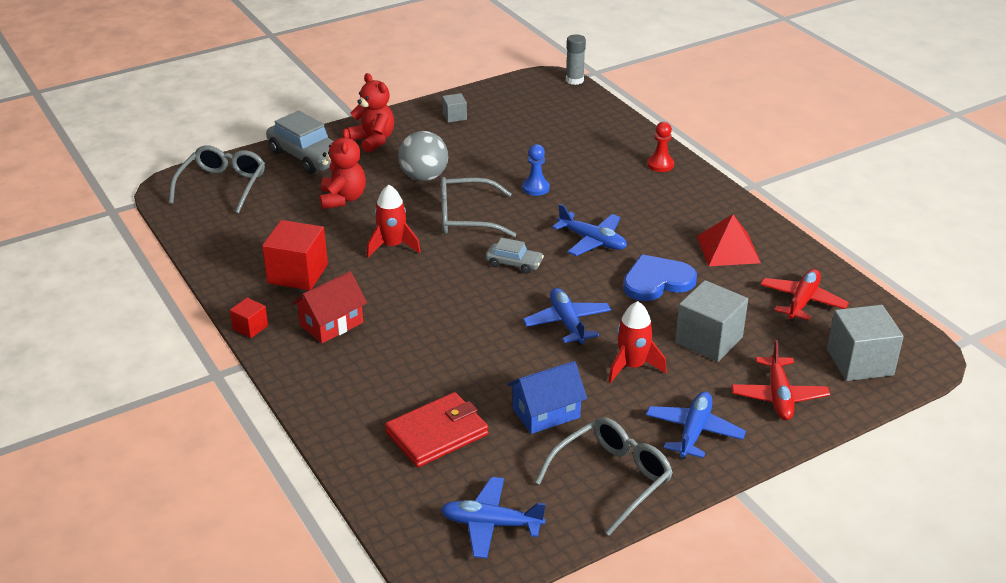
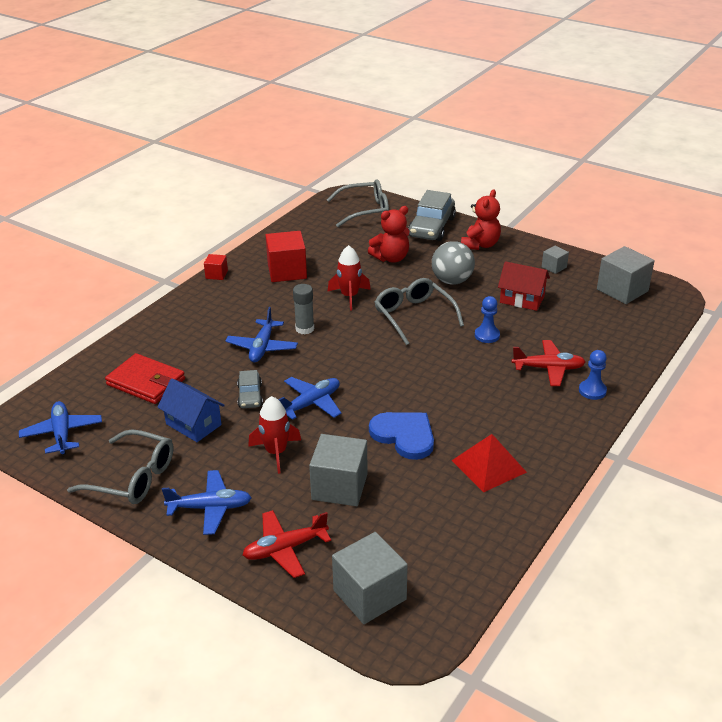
camera: 65 degrees right, 0 degrees up
(331, 324) = (240, 302): red house -> red house (522, 299)
(514, 263) = (371, 356): grey car -> grey car (250, 396)
(525, 98) = (622, 290): none -> grey cube
(574, 80) = (684, 306): grey glue stick -> grey glue stick (304, 329)
(592, 241) = (435, 385): blue plane -> blue plane (262, 347)
(660, 165) = (592, 391): red pawn -> blue pawn
(802, 301) = (440, 534): red plane -> red plane (548, 368)

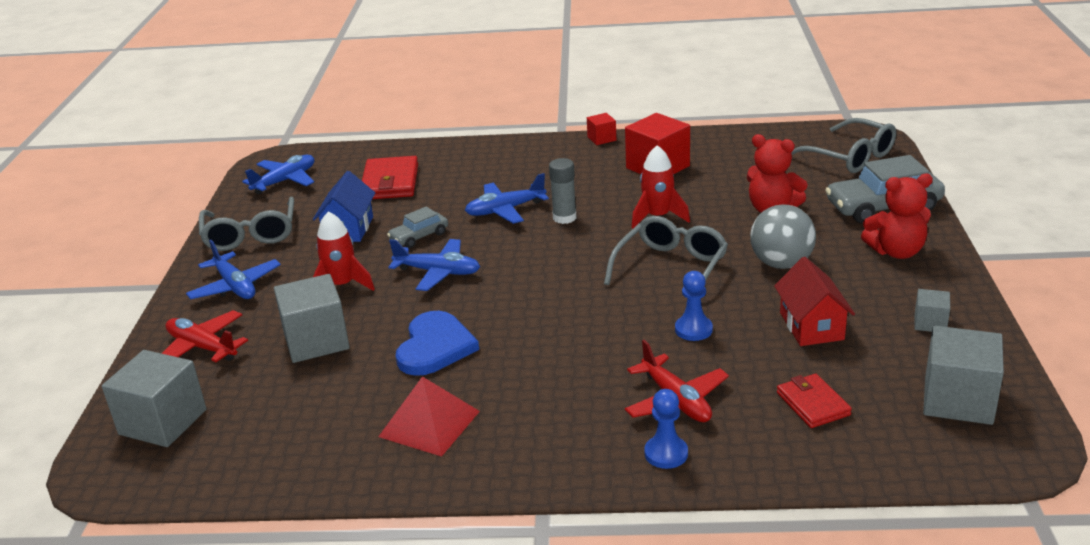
camera: 60 degrees right, 5 degrees down
(589, 329) = (813, 404): none -> red wallet

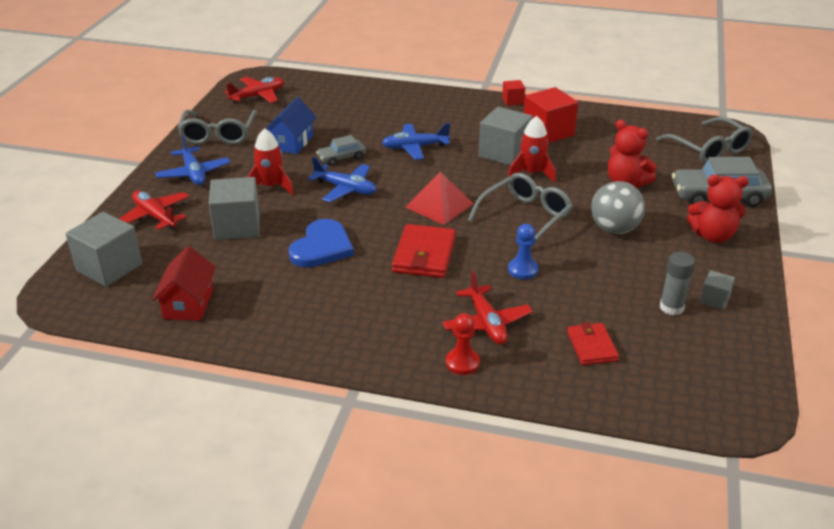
camera: 10 degrees right, 5 degrees up
(285, 181) = (258, 96): blue plane -> red plane
(390, 182) = (335, 110): red wallet -> red wallet (424, 255)
(429, 423) = (296, 305): red pyramid -> red pyramid (439, 205)
(564, 218) = (458, 161): grey glue stick -> grey glue stick (671, 307)
(666, 453) = (462, 363): blue pawn -> red pawn
(811, 326) = (617, 284): red house -> red house (188, 304)
(958, 400) = (709, 366): grey cube -> grey cube (504, 153)

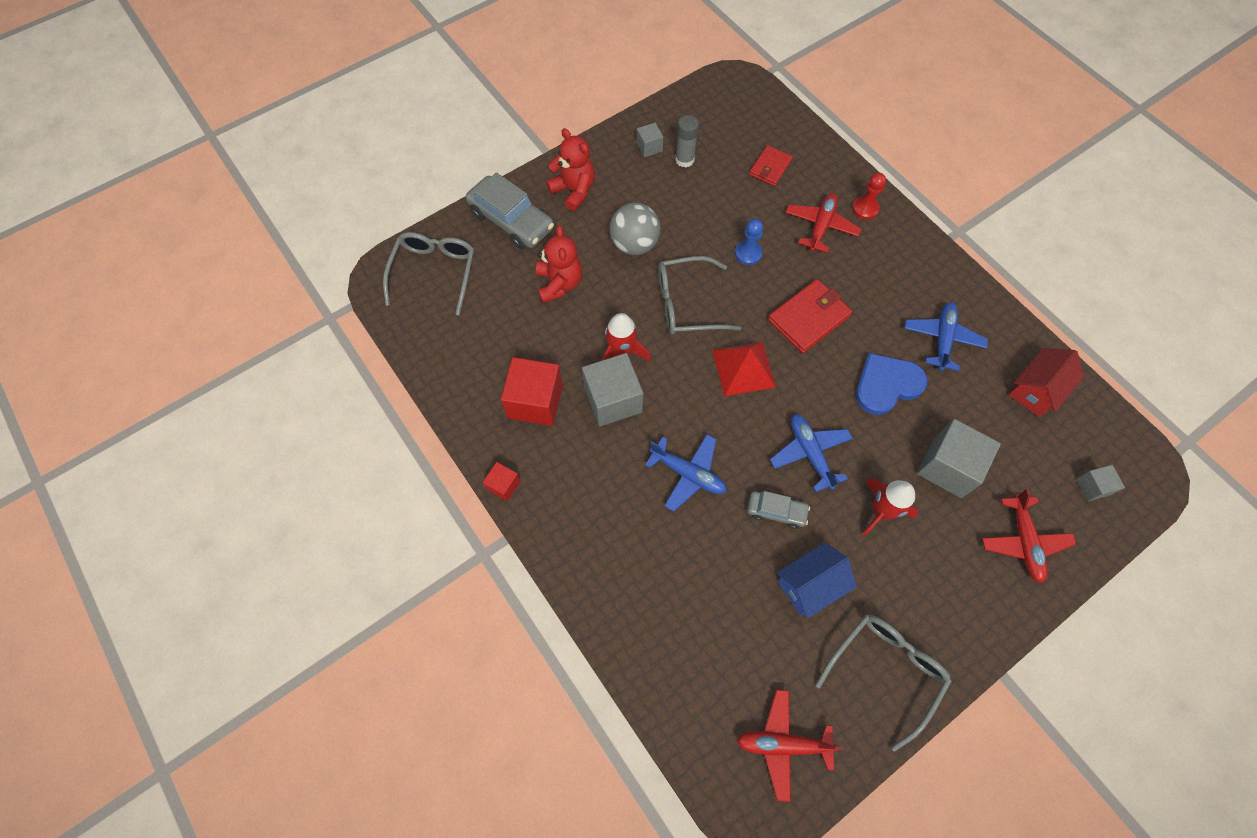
camera: 140 degrees left, 30 degrees up
(109, 267) = (1092, 487): grey cube -> grey cube, size x0.51
(193, 173) = (951, 598): blue plane -> blue plane (942, 339)

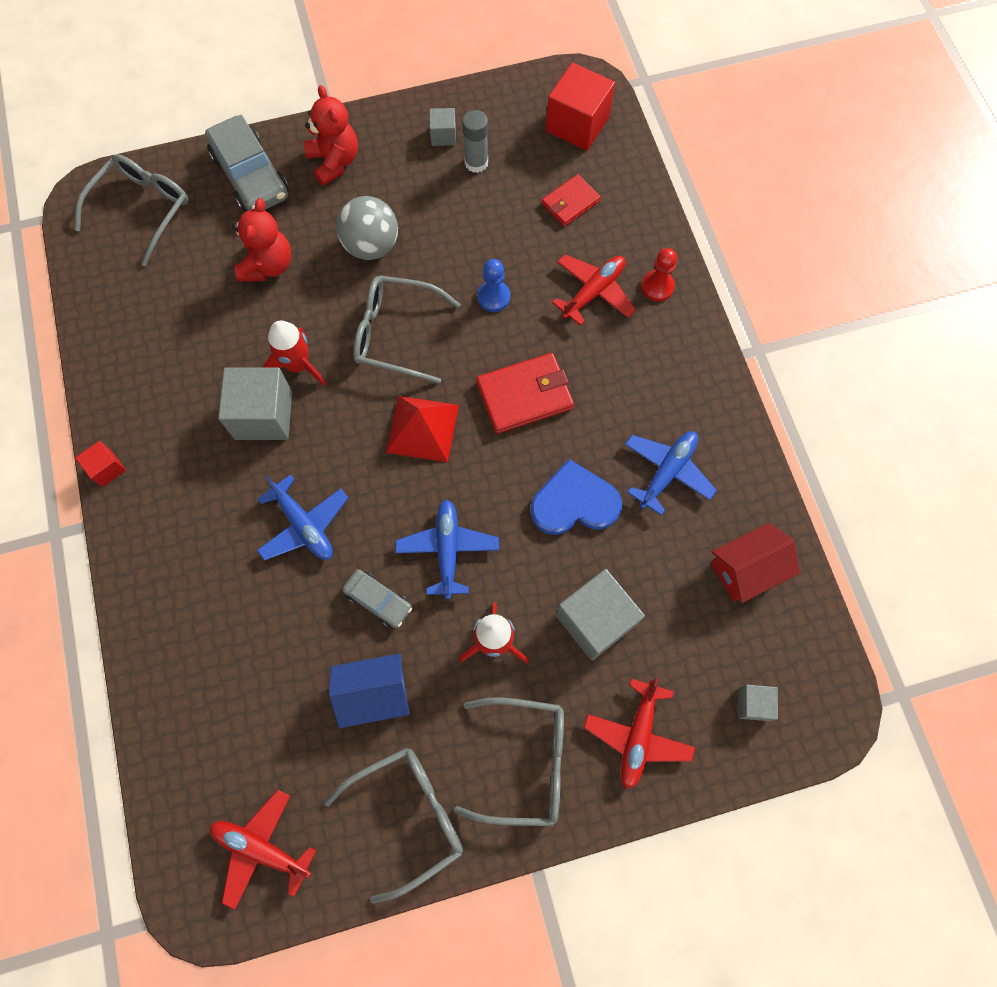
camera: 20 degrees right, 5 degrees up
(535, 401) = (181, 389): red cube -> red cube (577, 124)
(951, 594) = (525, 762): none -> grey glasses

